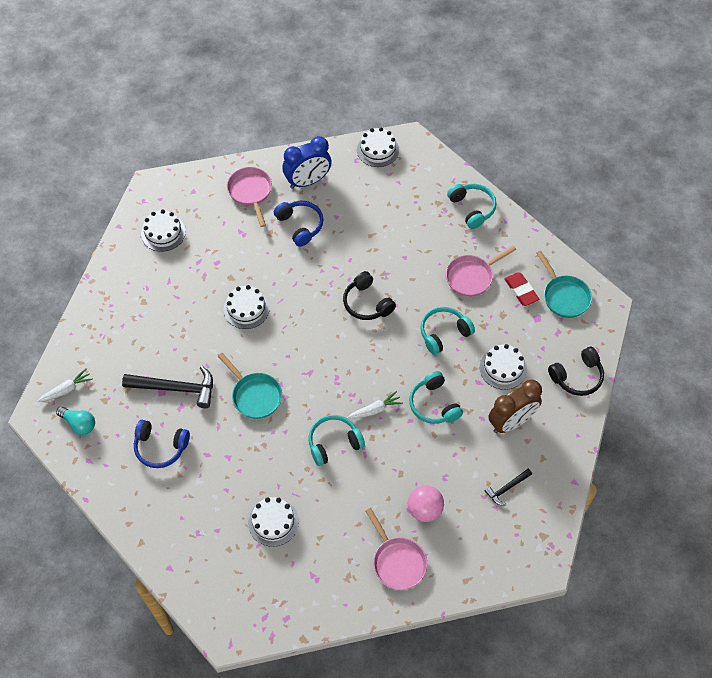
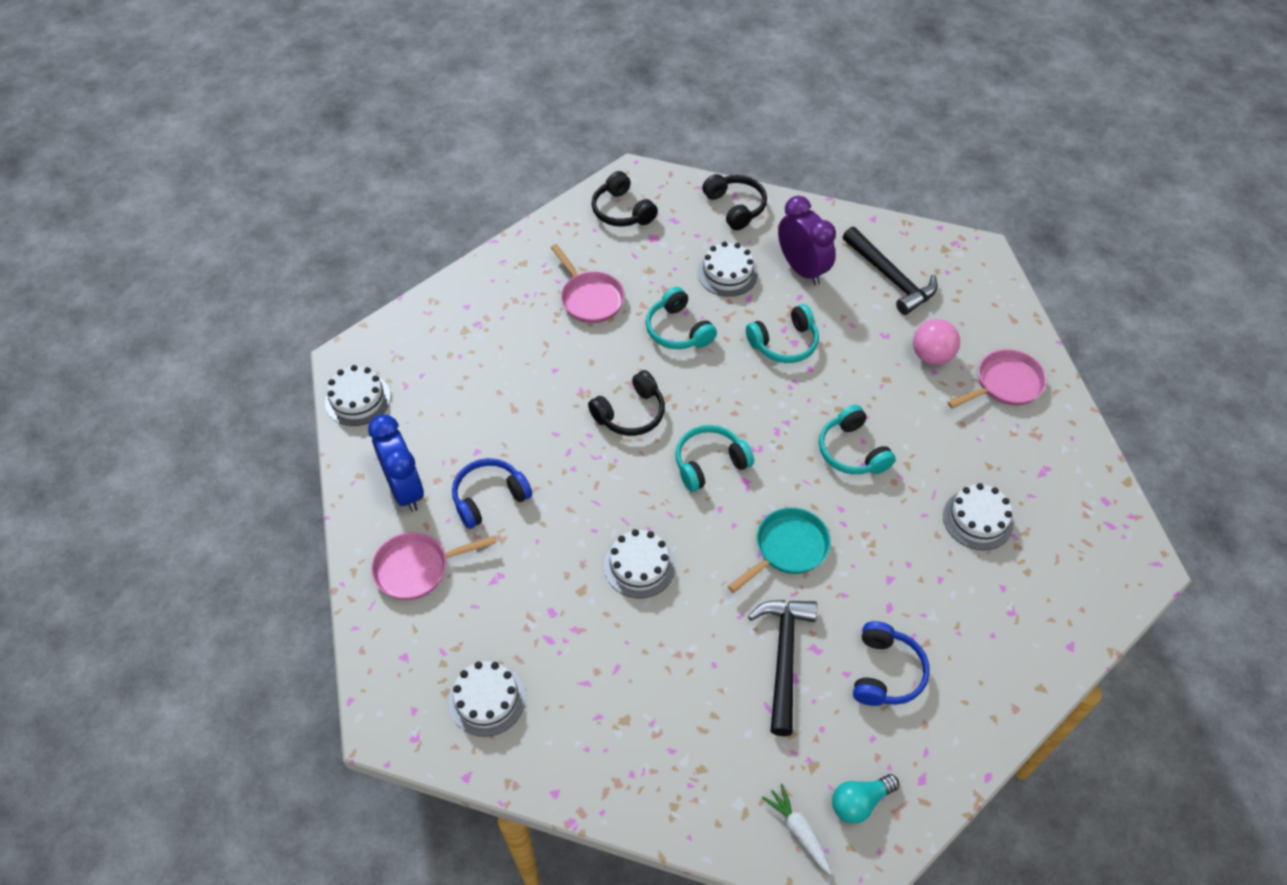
camera: 90 degrees left, 5 degrees down
(79, 424) = (860, 802): turquoise light bulb -> turquoise light bulb turned 150 degrees counterclockwise
(375, 410) = (798, 405): white carrot -> none
(472, 208) = (478, 294): turquoise headphones -> turquoise headphones (710, 463)
(507, 488) = (890, 278): black hammer -> black hammer, size x1.88
(511, 422) = (802, 269): brown clock -> purple clock
(521, 290) = (612, 251): red eraser -> none
(564, 296) = (622, 211): turquoise pan -> black headphones

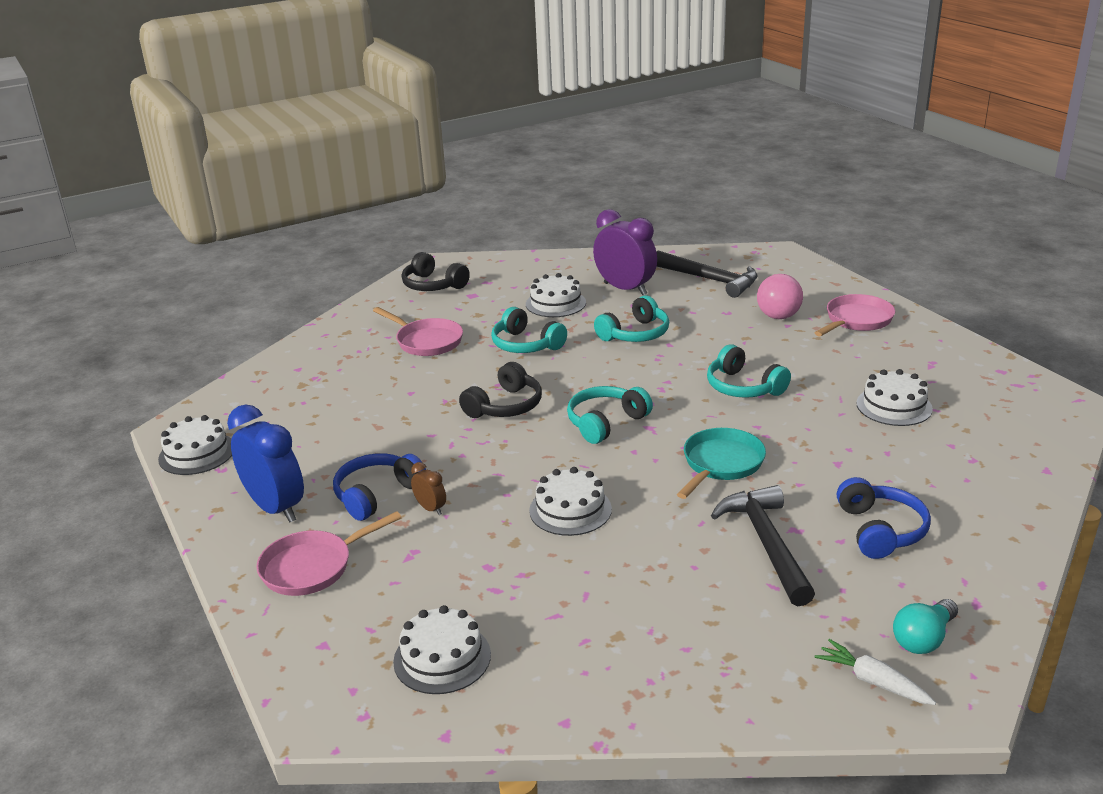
camera: 15 degrees left, 25 degrees down
(527, 528) = (430, 508): none -> brown clock
(735, 207) = (541, 265): black headphones -> none

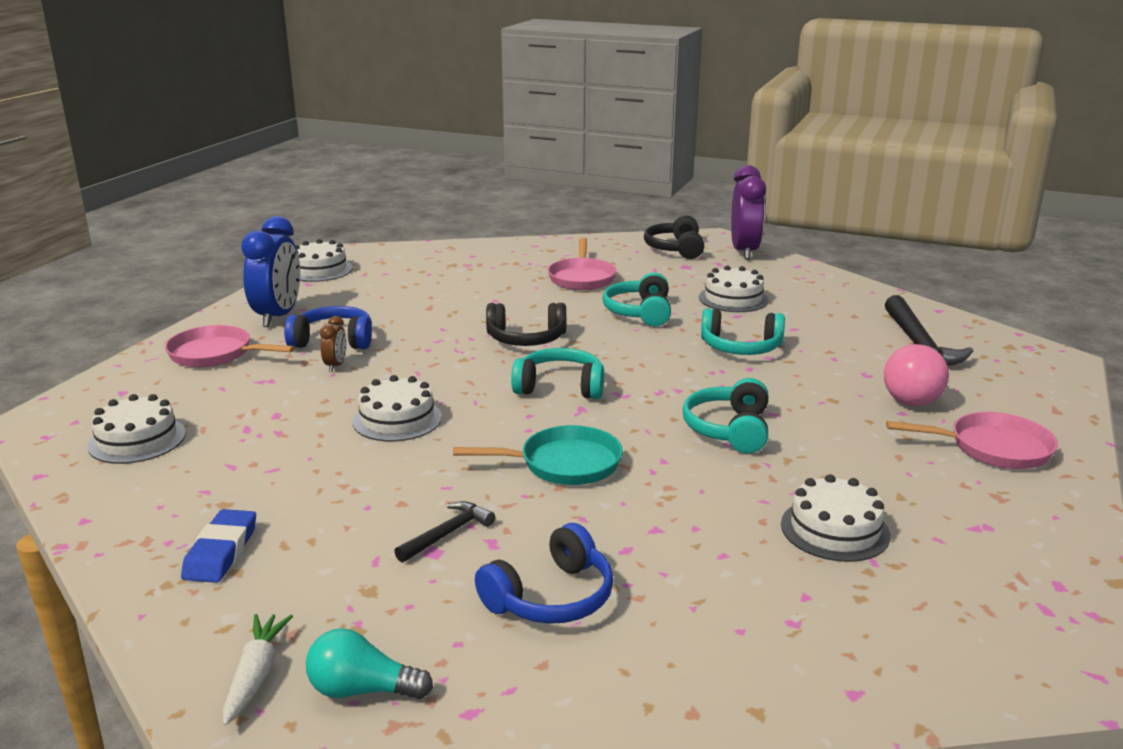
camera: 50 degrees right, 5 degrees down
(625, 289) = (817, 316): purple clock -> purple clock (744, 251)
(692, 656) = (221, 552): none -> blue eraser
(766, 544) = (447, 533): black hammer -> black hammer, size x0.53

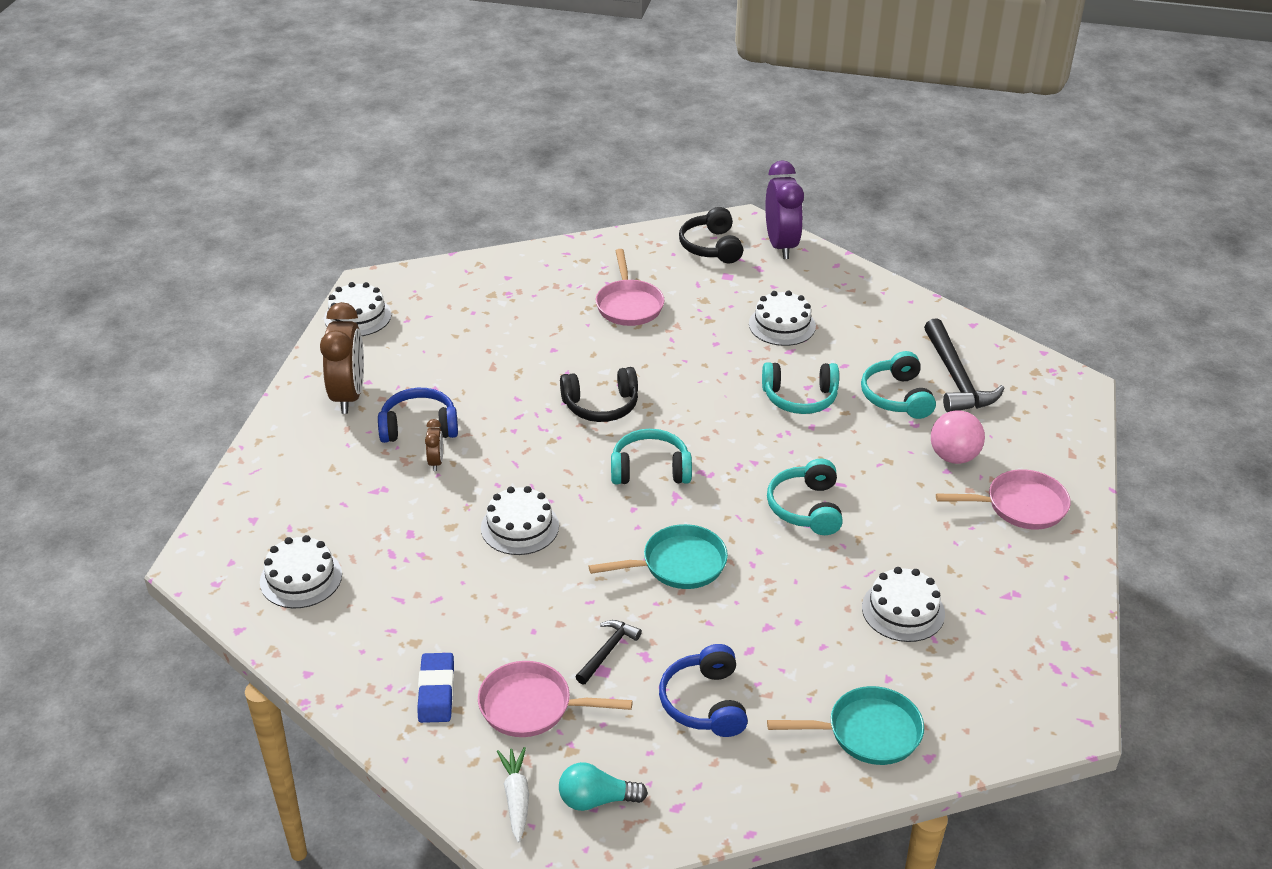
camera: 10 degrees left, 15 degrees up
(215, 354) = (314, 458): pink pan -> pink pan (532, 706)
(278, 316) = (348, 395): blue clock -> brown clock
(551, 597) = (705, 703): blue headphones -> blue headphones turned 135 degrees clockwise
(640, 312) = (698, 355): turquoise headphones -> turquoise headphones (897, 397)
(767, 654) = (867, 732): none -> turquoise pan

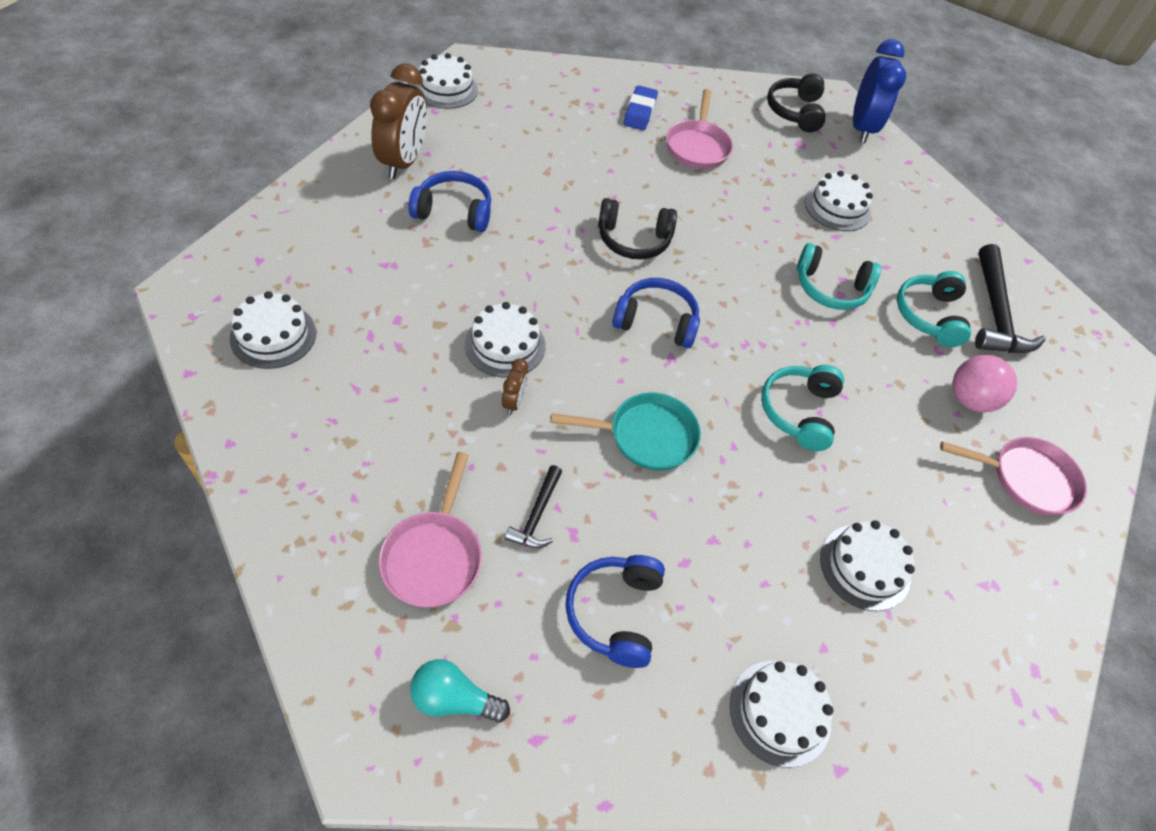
camera: 10 degrees right, 15 degrees up
(436, 462) = (454, 252): brown clock -> brown clock (514, 402)
(436, 691) = (345, 506): blue eraser -> blue eraser (639, 112)
(516, 797) = (371, 666): white carrot -> none
(532, 706) = (433, 556): pink pan -> pink pan turned 105 degrees counterclockwise
(607, 651) = (537, 515): black hammer -> black hammer turned 150 degrees clockwise
(650, 469) = (656, 321): turquoise headphones -> blue headphones
(781, 245) = (861, 128): purple clock -> blue clock
(867, 732) = (780, 712): turquoise pan -> white cake

